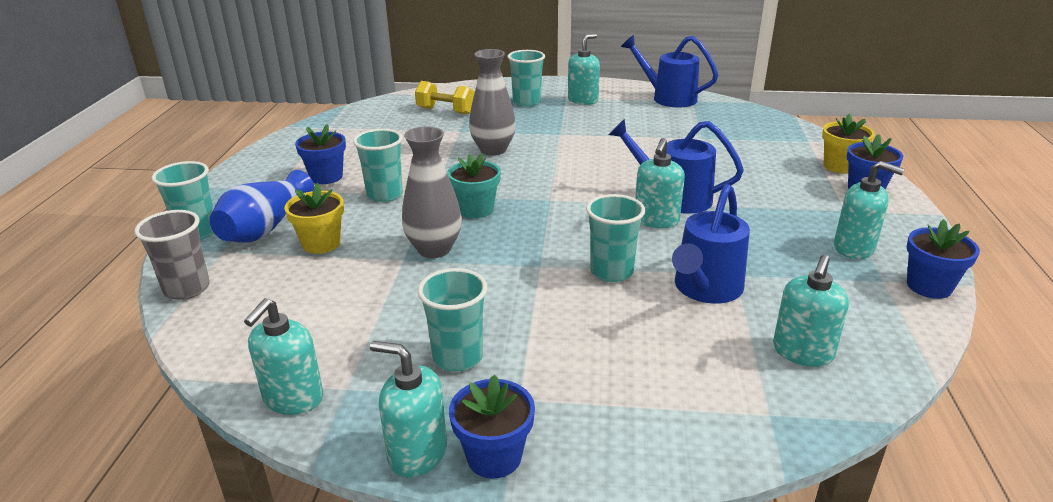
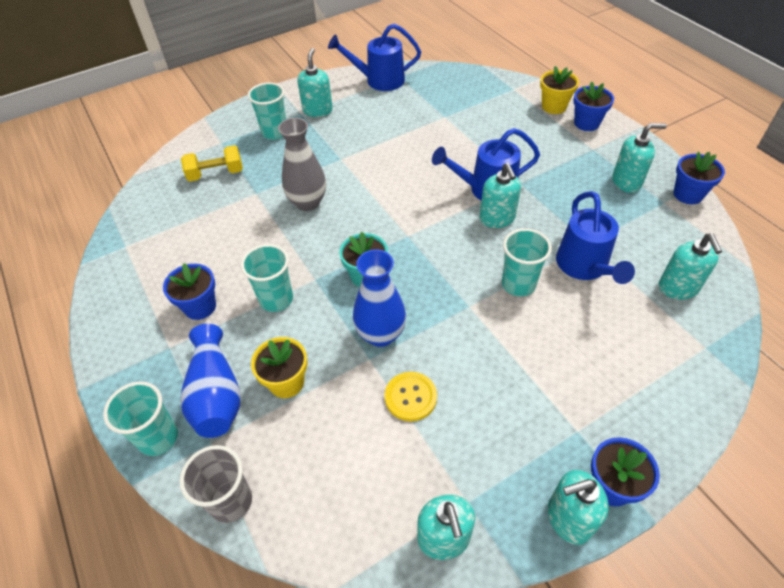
camera: 35 degrees left, 20 degrees up
(400, 298) = (410, 397): none -> yellow button
(434, 249) = (381, 334): grey vase -> blue vase
(458, 357) = (506, 423): turquoise cup -> none

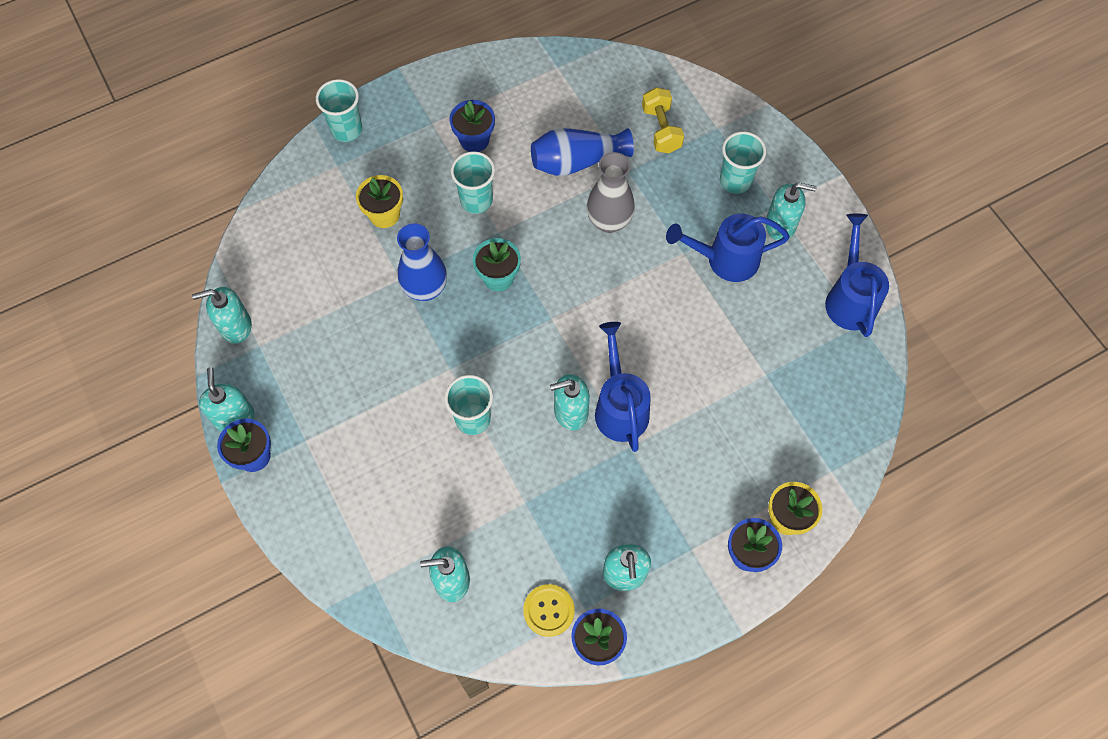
camera: 90 degrees right, 15 degrees up
(216, 394) = (380, 164): blue vase -> blue vase (577, 161)
(231, 501) = (287, 184): grey cup -> none
(410, 397) = (357, 310): yellow button -> yellow button (549, 610)
(585, 267) = (489, 490): blue watering can -> blue watering can (724, 260)

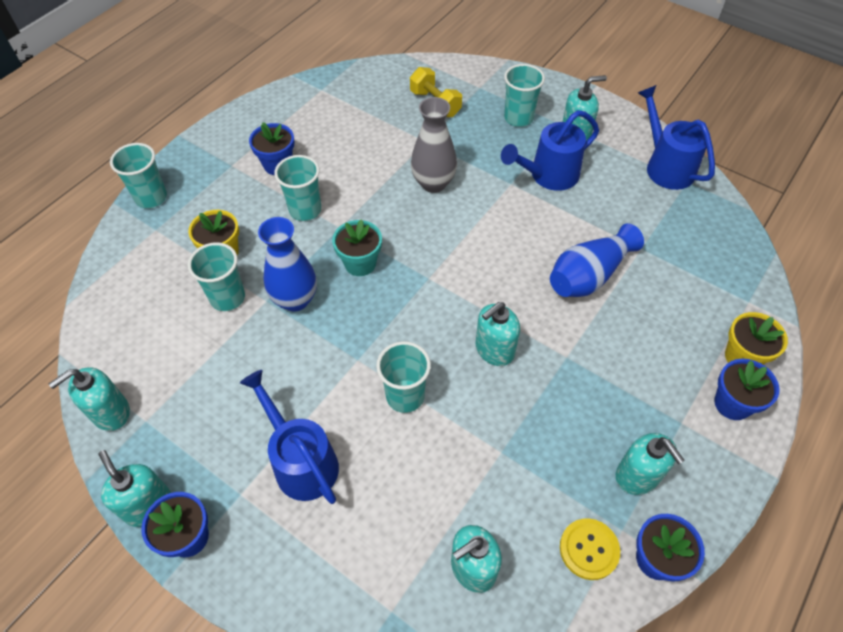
camera: 25 degrees left, 10 degrees down
(369, 262) = (227, 298): none -> turquoise cup
(577, 161) = (378, 149): blue vase -> blue vase (589, 275)
(619, 406) = (535, 326): blue watering can -> blue watering can (301, 461)

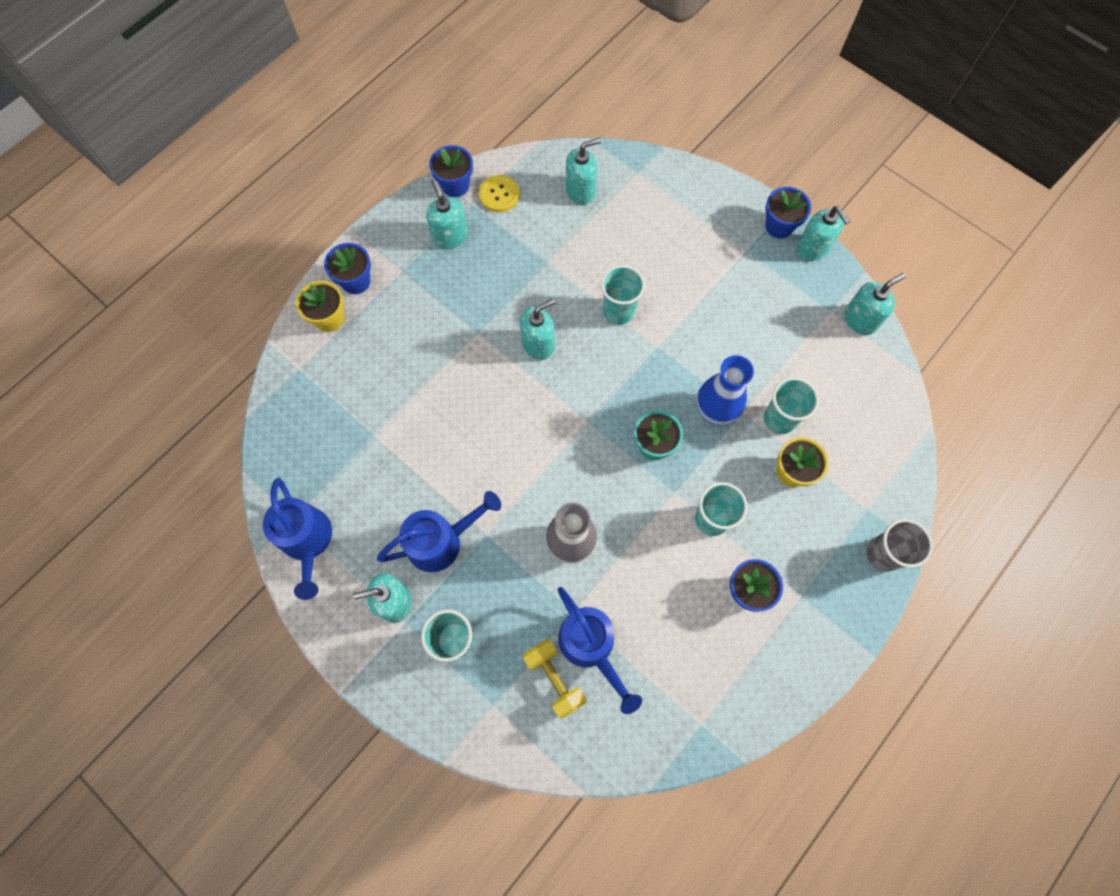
camera: 175 degrees left, 15 degrees up
(151, 198) = (883, 554): turquoise cup -> grey cup
(301, 461) = (702, 269): blue watering can -> blue watering can (591, 647)
(589, 275) = (434, 410): blue vase -> none

